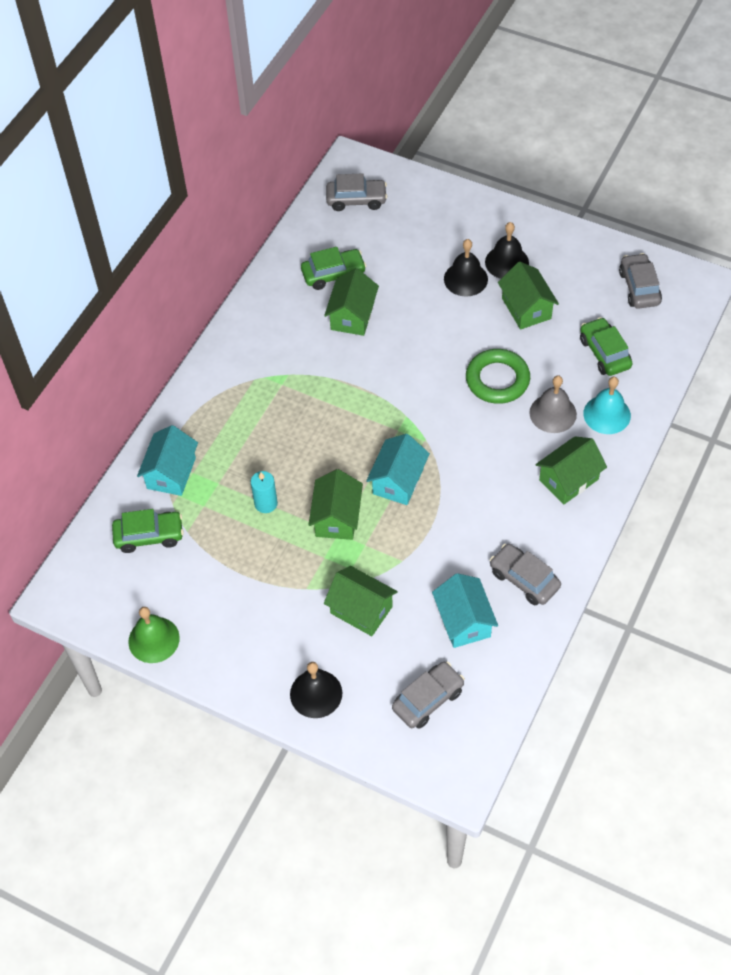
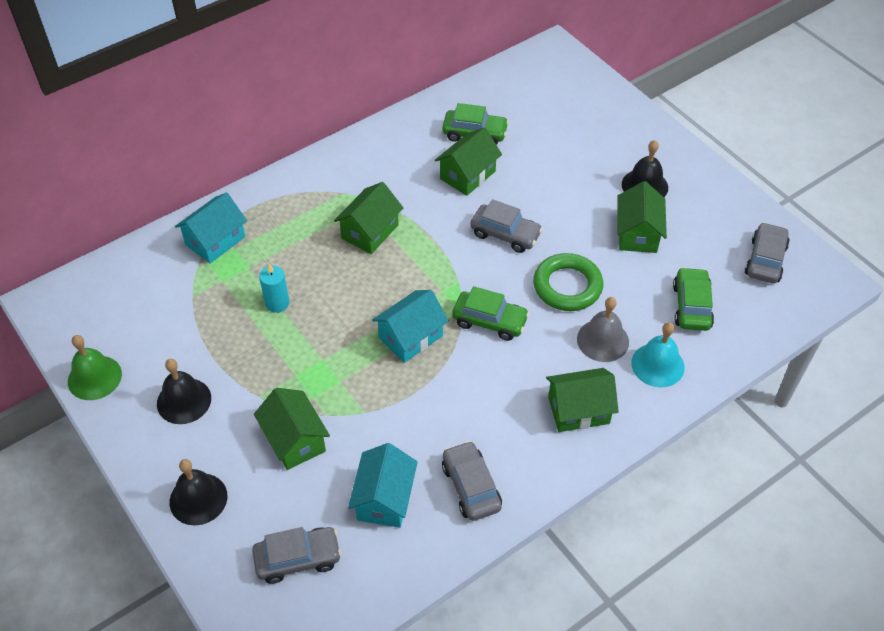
camera: 25 degrees right, 5 degrees down
(149, 536) = (158, 285): green car -> green car (490, 321)
(337, 518) = (331, 345): green house -> green house (370, 231)
(356, 200) = (537, 81): grey car -> grey car (505, 234)
(465, 279) = (595, 185): black bell -> black bell (184, 401)

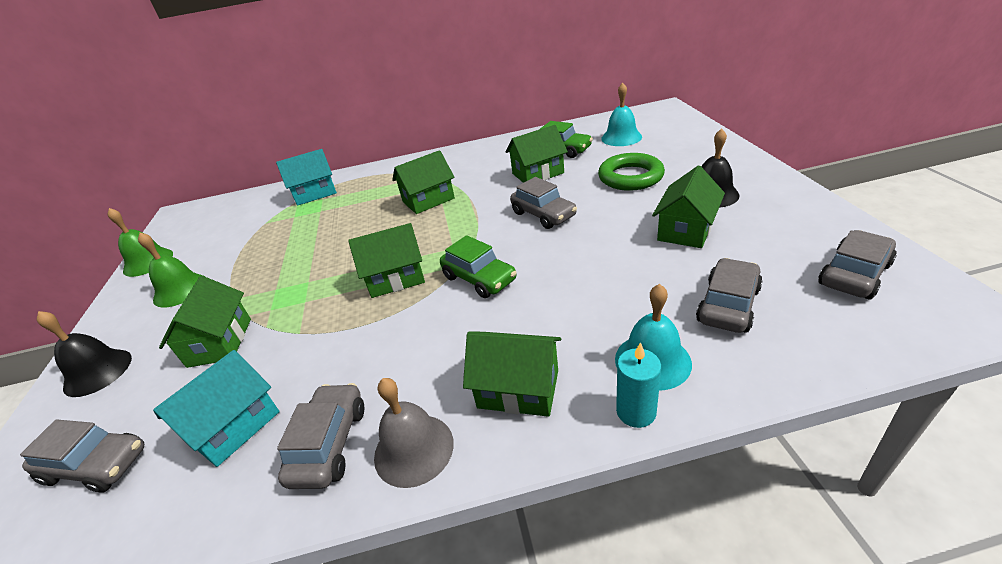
camera: 30 degrees right, 15 degrees down
(184, 401) = (180, 290): black bell -> green bell
(277, 303) = (315, 236): turquoise candle -> turquoise candle (636, 412)
(411, 337) = (396, 278): turquoise house -> green house
(529, 106) = (621, 137): none -> turquoise bell
(567, 286) = (580, 262): green ring -> green ring (630, 177)
(603, 340) = (593, 319): grey bell -> grey bell (413, 449)
(691, 306) = (728, 305): green car -> grey car

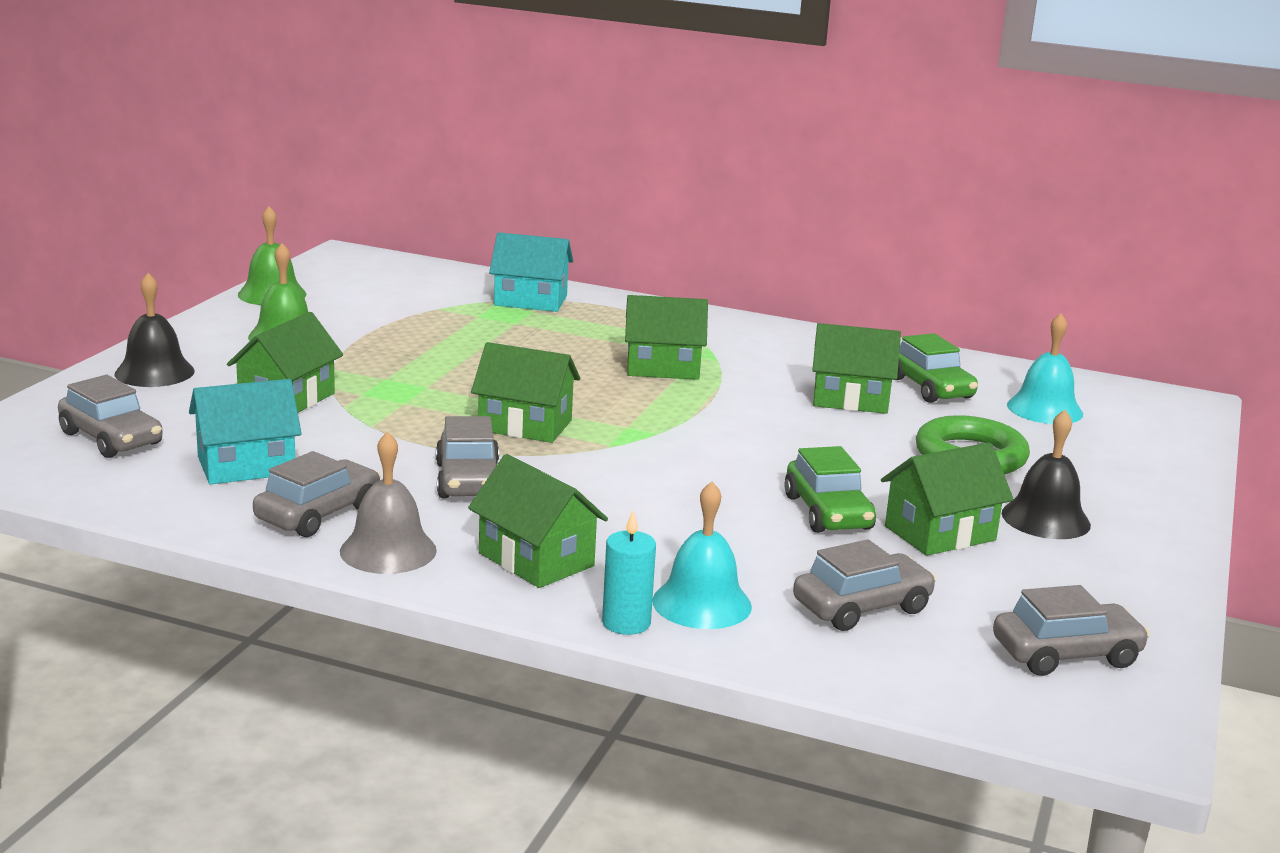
camera: 25 degrees right, 15 degrees down
(479, 278) = (617, 466): green car -> green car (828, 513)
(543, 214) = (786, 443): grey car -> grey car (468, 481)

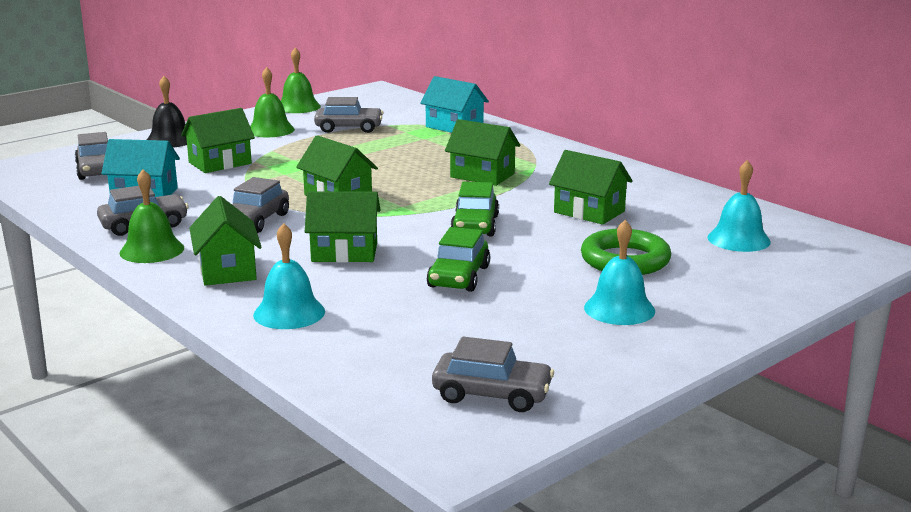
camera: 30 degrees right, 0 degrees up
(388, 550) = (152, 250): grey bell -> green bell
(626, 623) = (225, 314): turquoise candle -> none
(862, 607) = (391, 336): grey car -> grey car (349, 128)
(930, 388) = (664, 213): green car -> green car (475, 225)
(940, 533) = (520, 303): green house -> green house (344, 252)
(1045, 519) = (619, 309): black bell -> turquoise bell

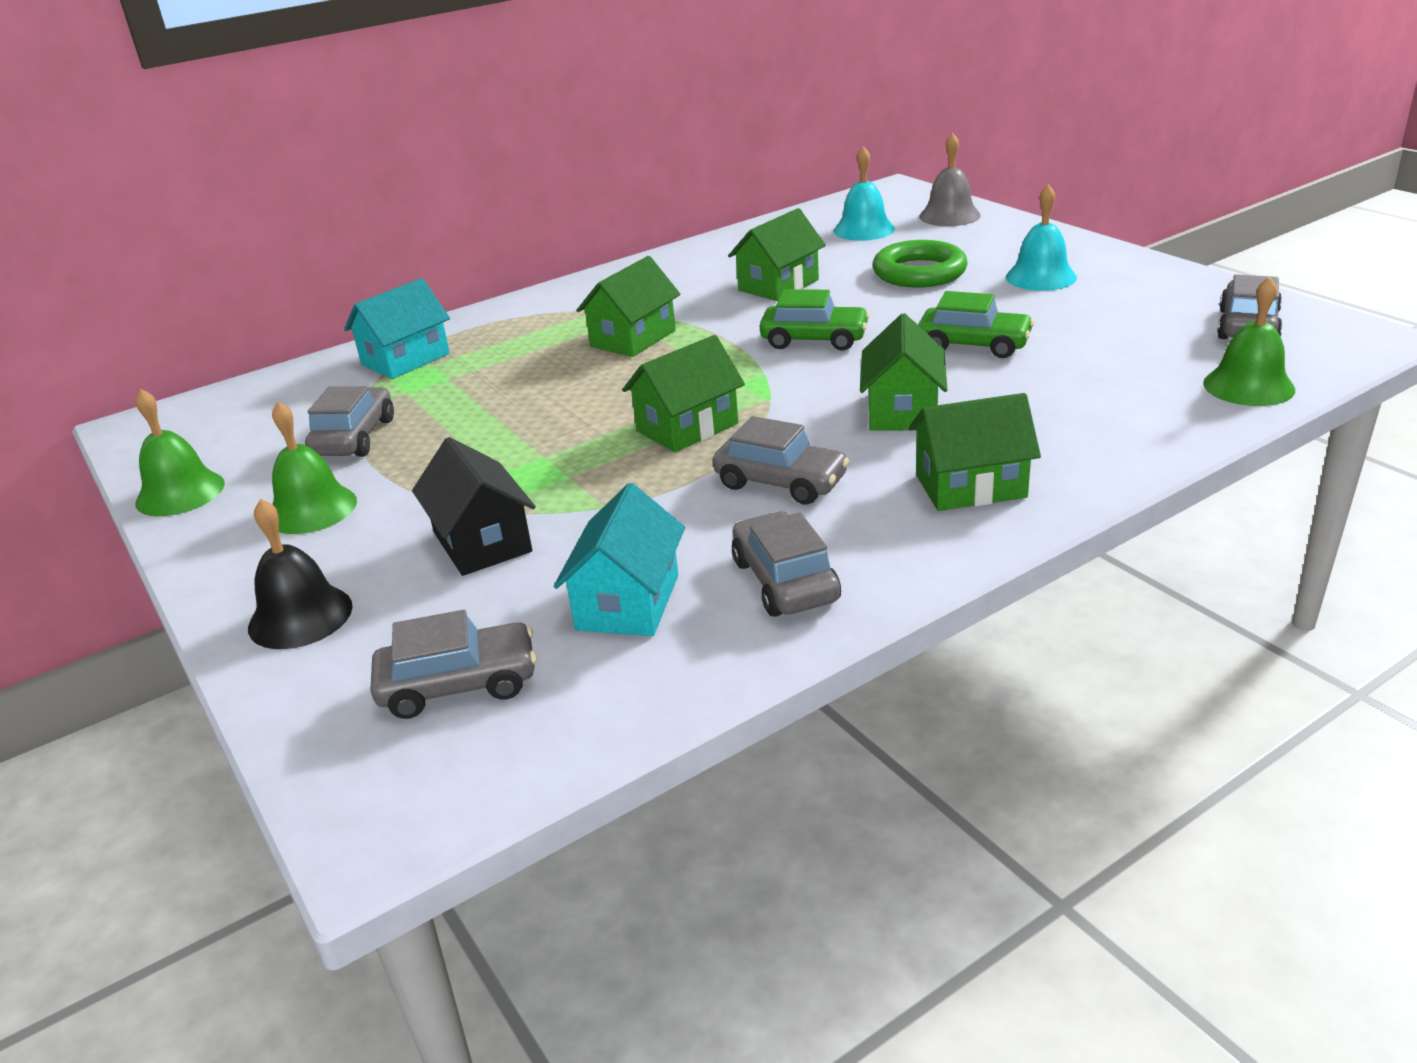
camera: 80 degrees left, 10 degrees up
(152, 250) = (898, 558): green bell -> green bell (1248, 386)
(220, 163) = (482, 542): green house -> black house
(289, 313) = (1098, 432): turquoise bell -> none
(795, 275) = (949, 215): none -> grey bell

